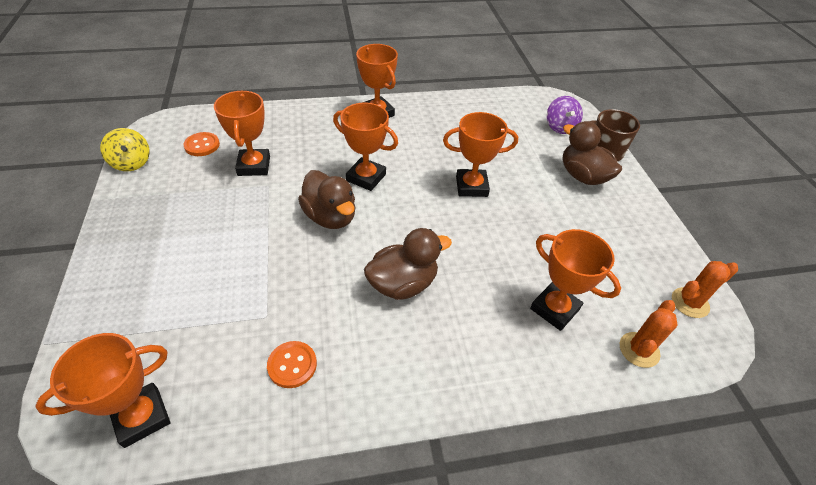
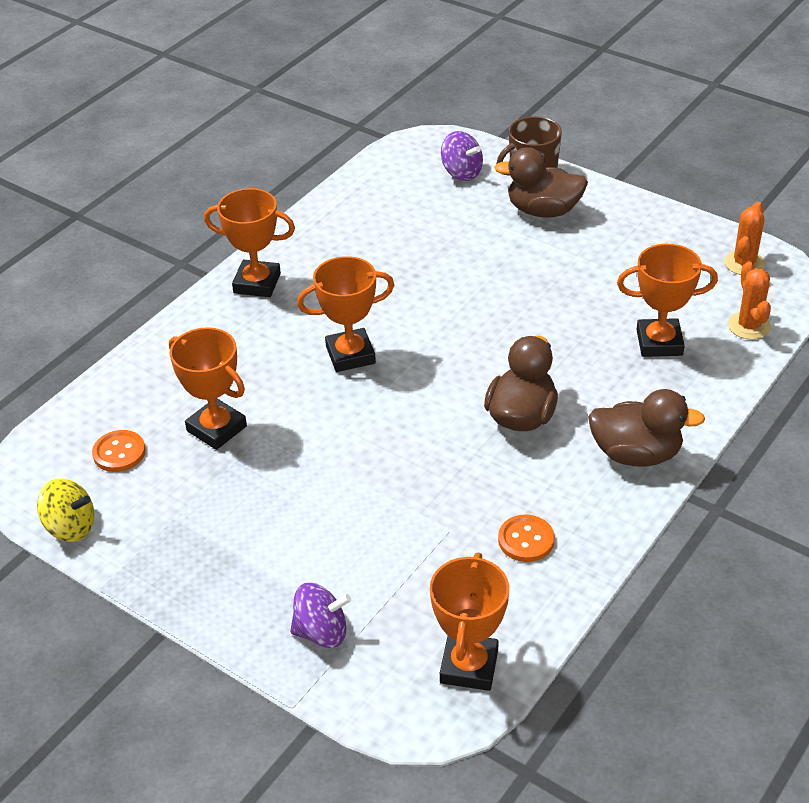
camera: 40 degrees left, 5 degrees down
(121, 314) = (322, 632): none -> purple spinning top
(330, 217) = (374, 414): brown duck -> brown duck (636, 454)
(471, 186) = (461, 291): orange trophy -> none

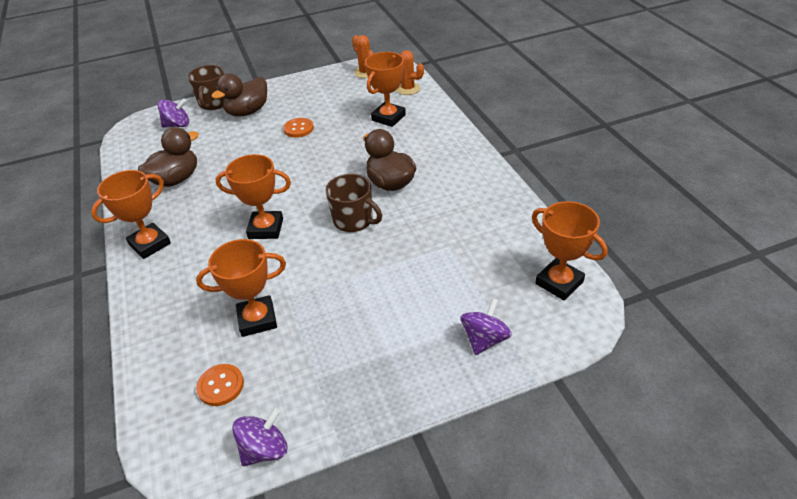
camera: 55 degrees left, 0 degrees up
(71, 527) = (265, 449): yellow spinning top -> purple spinning top
(350, 355) = (266, 229): orange trophy -> orange trophy turned 75 degrees clockwise
(425, 420) = (354, 220): none -> brown mug
(526, 540) = (482, 220): orange button -> orange button (298, 129)
(636, 454) = (457, 157): brown duck -> brown duck (176, 179)

